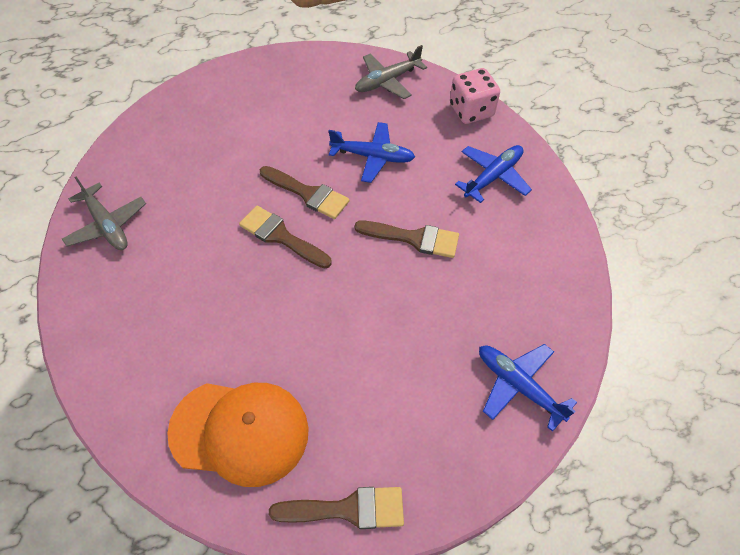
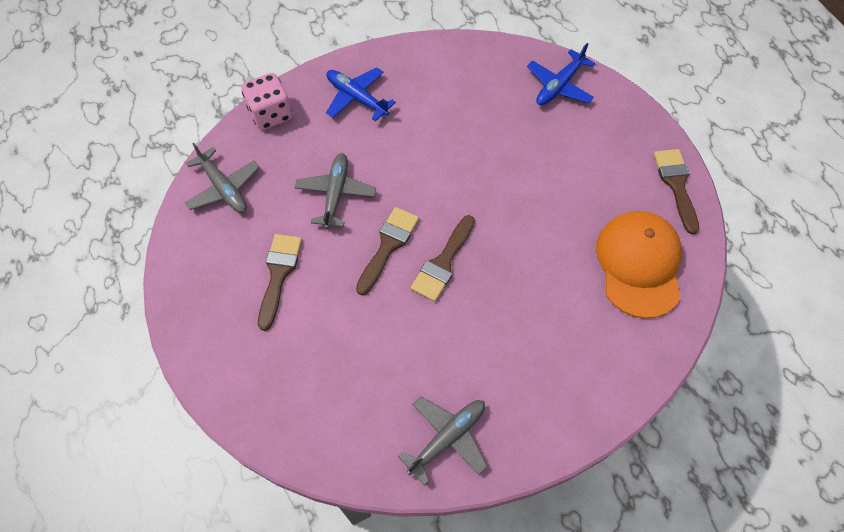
camera: 95 degrees left, 5 degrees up
(373, 157) = (336, 194): blue plane -> grey plane
(414, 238) = (433, 155): brown brush -> brown brush (279, 274)

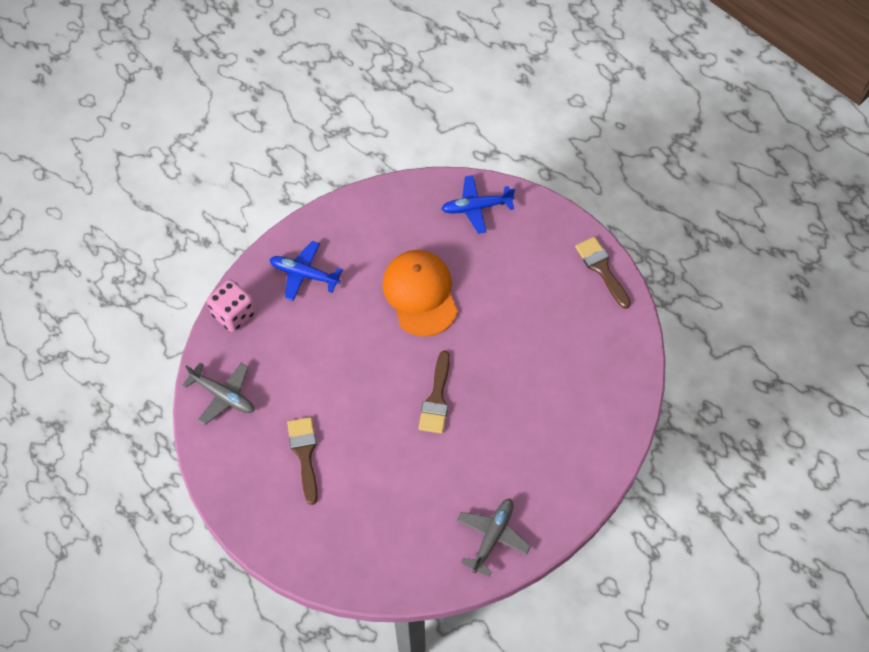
camera: 20 degrees left, 0 degrees up
(336, 194) = (323, 368): grey plane -> none
(388, 246) = (386, 399): brown brush -> none
(559, 86) = (476, 207): blue plane -> blue plane turned 60 degrees clockwise
(639, 264) = (593, 348): orange cap -> orange cap (420, 294)

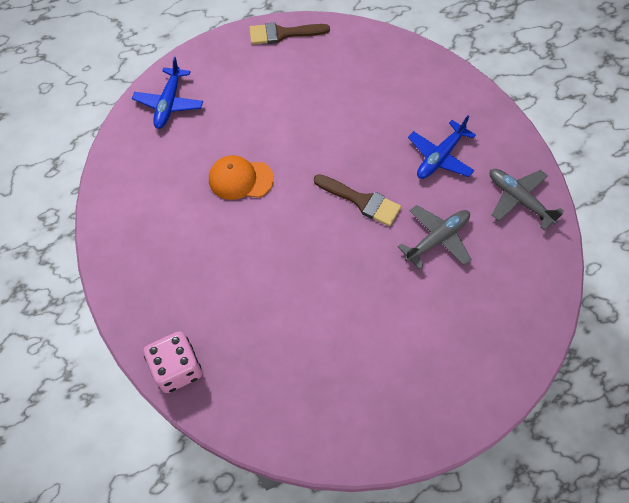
camera: 70 degrees left, 0 degrees up
(223, 395) = (276, 410): grey plane -> grey plane (437, 239)
(304, 274) = (164, 279): blue plane -> blue plane (440, 157)
(304, 454) = (379, 342): brown brush -> none
(420, 294) = (240, 179): orange cap -> orange cap, size x0.64

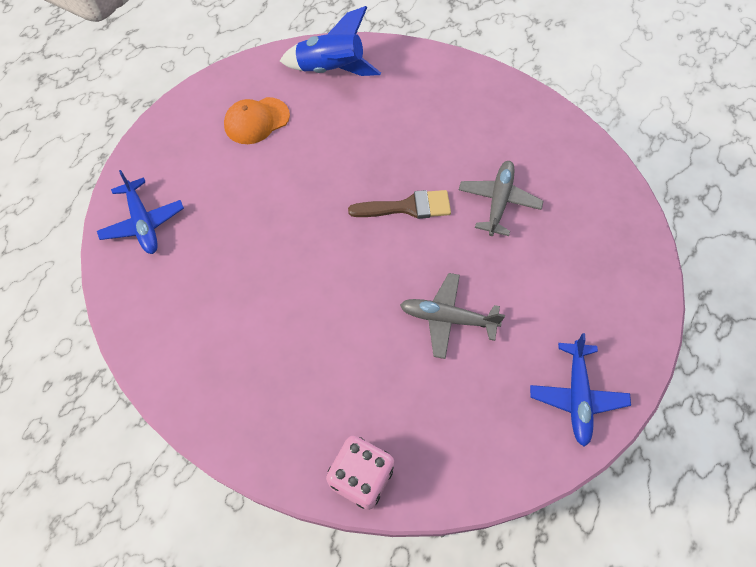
camera: 35 degrees left, 0 degrees up
(240, 179) = (277, 254): orange cap -> orange cap (256, 121)
(283, 34) = (210, 94): brown brush -> none
(387, 62) = (331, 70): none -> blue rocket
(440, 157) = (444, 129): blue plane -> blue plane (576, 396)
(518, 200) = (536, 129): grey plane -> grey plane (447, 318)

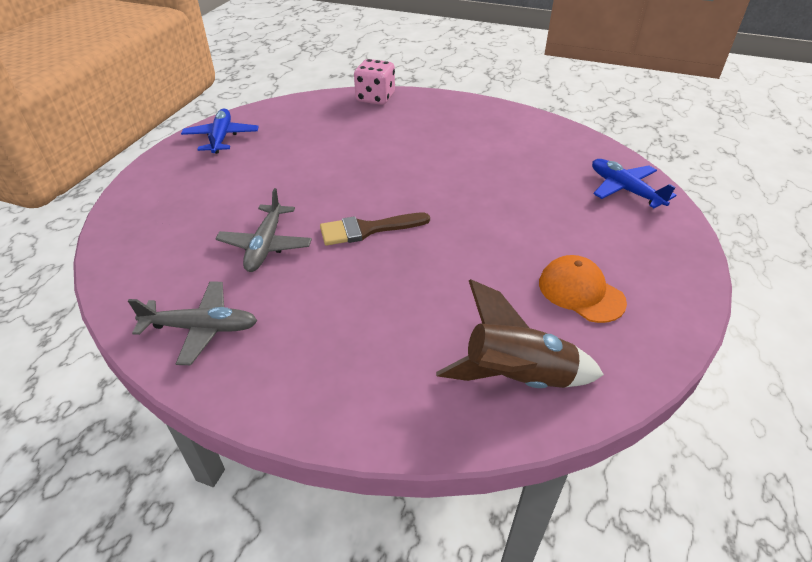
camera: 170 degrees right, 20 degrees down
(256, 121) = (580, 292): orange cap -> orange cap turned 90 degrees counterclockwise
(331, 70) = (516, 378): blue rocket -> brown rocket
(447, 318) = (321, 163): grey plane -> grey plane (201, 328)

